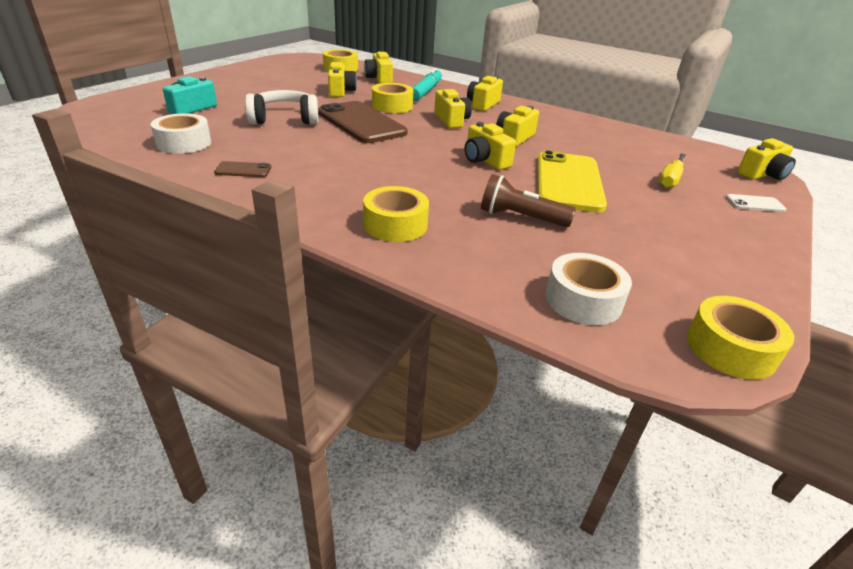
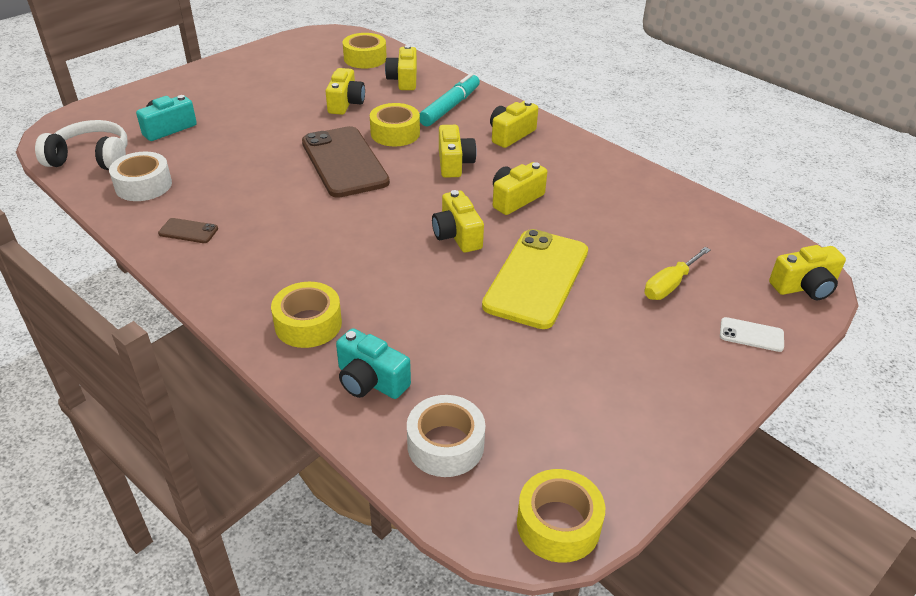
camera: 15 degrees right, 5 degrees up
(285, 119) = (261, 151): white headphones -> white headphones (91, 158)
(480, 260) = (370, 381): none -> turquoise camera
(520, 217) = (446, 328): brown flashlight -> none

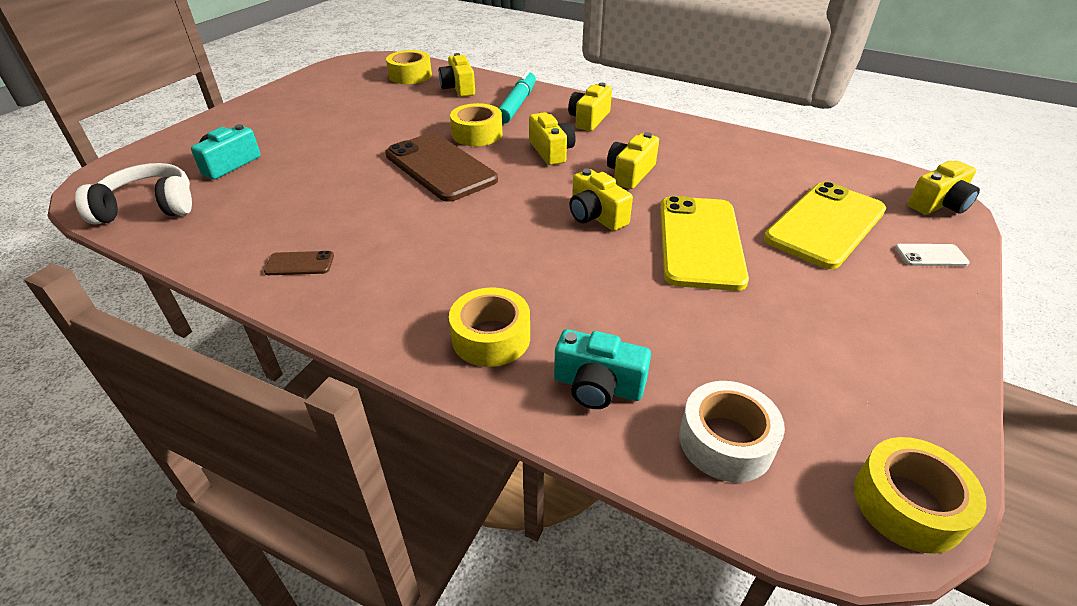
camera: 15 degrees left, 0 degrees up
(143, 185) = (224, 225): white tape -> none
(345, 103) = (412, 115): yellow camera -> none
(669, 285) = (825, 225): yellow screwdriver -> yellow phone

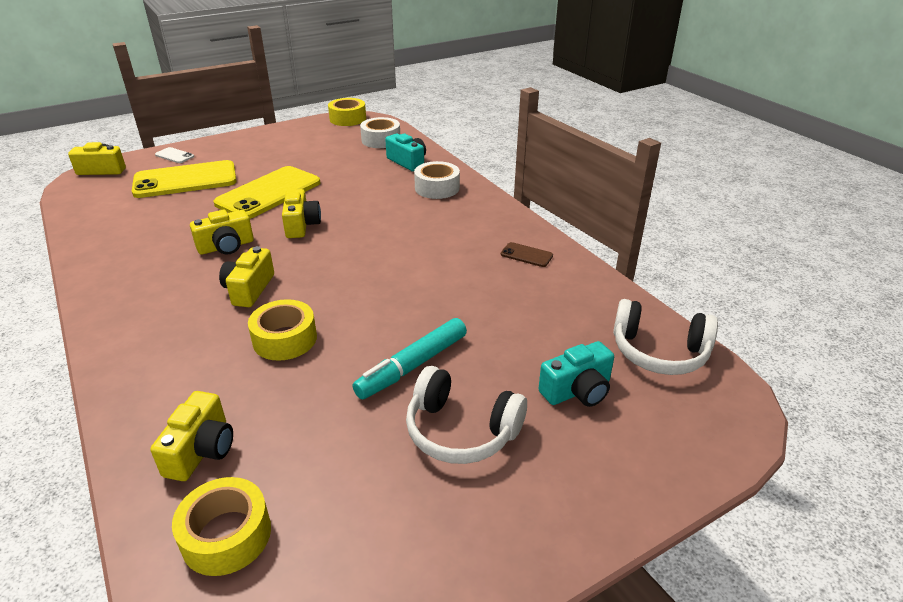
camera: 150 degrees left, 5 degrees down
(311, 128) = (461, 431): none -> white headphones
(440, 167) = (363, 306): brown phone -> none
(491, 337) = (437, 188): yellow tape -> white tape
(517, 104) = (182, 375): turquoise marker -> turquoise marker (412, 366)
(589, 119) = (154, 317): yellow camera -> none

